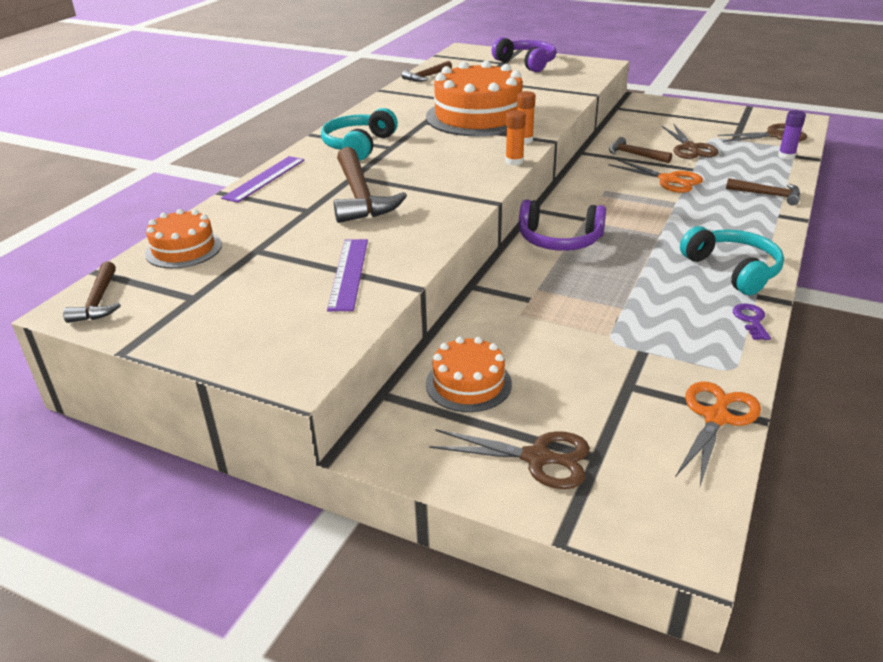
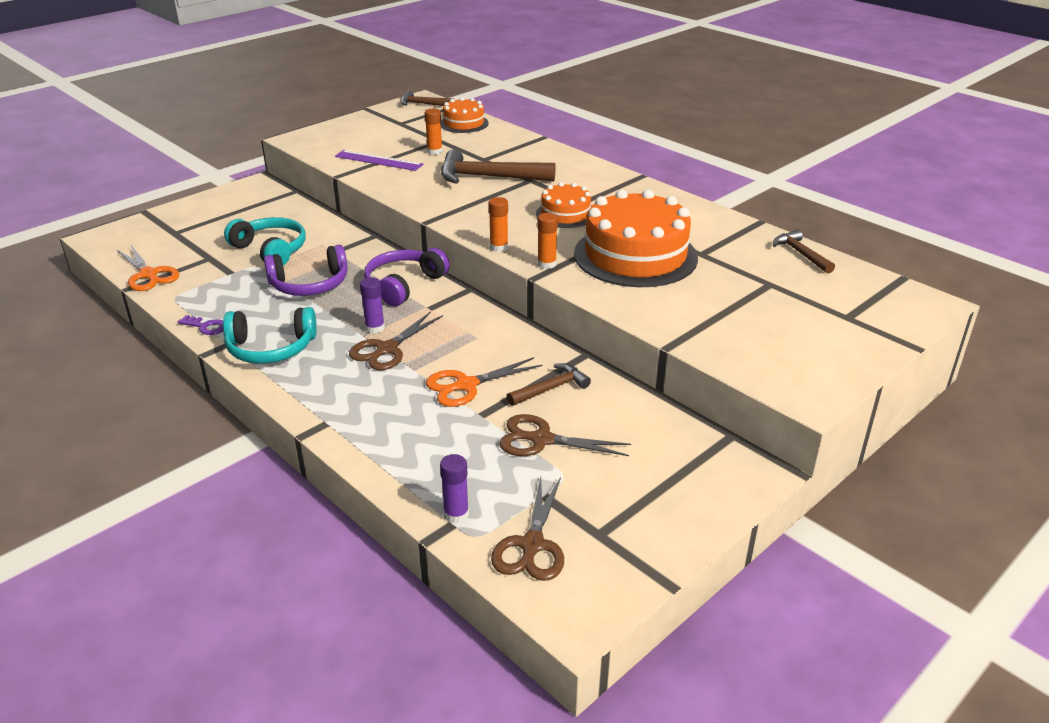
camera: 110 degrees right, 0 degrees up
(265, 179) = (555, 151): purple ruler -> none
(298, 244) = (434, 151): none -> orange glue stick
(358, 145) = (598, 190): turquoise headphones -> turquoise headphones (271, 250)
(468, 383) = (274, 213): orange cake -> orange cake (565, 214)
(527, 63) = (836, 334): purple headphones -> purple headphones (310, 284)
(537, 458) = (196, 218): brown scissors -> brown scissors (387, 349)
(642, 233) = (375, 328): none -> purple glue stick
(768, 195) = (372, 439): brown hammer -> none

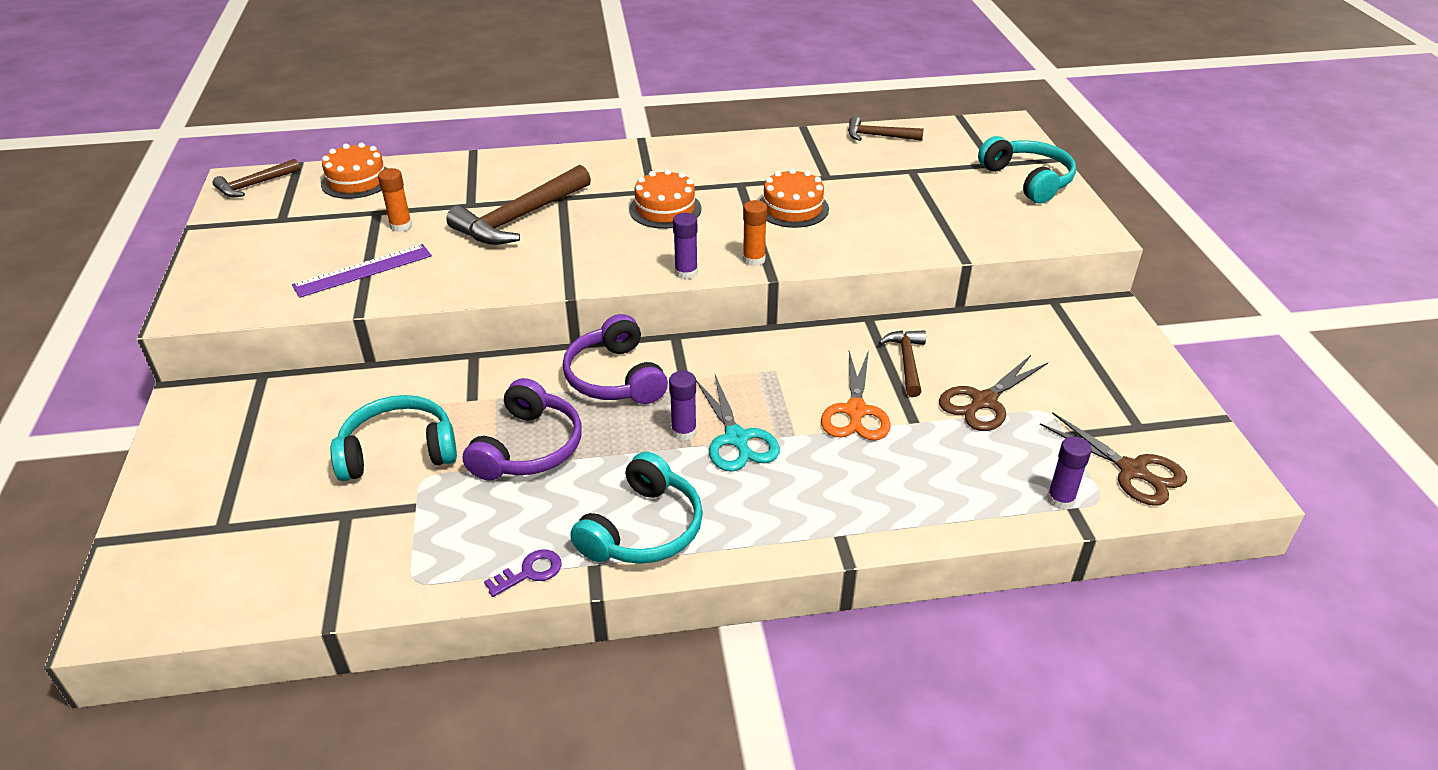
camera: 55 degrees left, 5 degrees up
(148, 275) = (316, 590): orange scissors -> none
(387, 349) = (736, 438): brown scissors -> turquoise scissors
(499, 247) = (686, 273): orange glue stick -> purple glue stick
(635, 255) = (792, 208): orange cake -> orange cake, size x0.52
(846, 341) = (1028, 180): none -> turquoise headphones

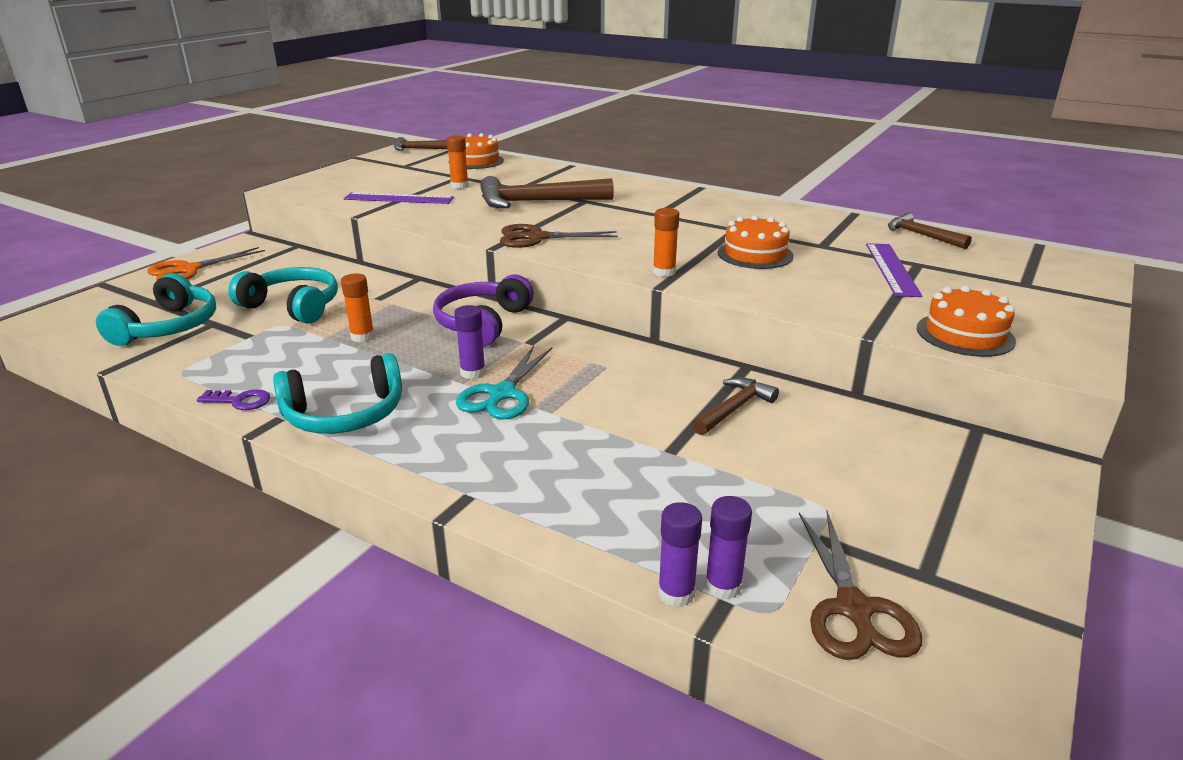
camera: 40 degrees right, 10 degrees down
(529, 448) = (362, 336): purple headphones -> orange glue stick
(665, 209) = (647, 226): orange cake -> orange cake (965, 334)
(686, 273) = (596, 262): purple glue stick -> purple glue stick (676, 593)
(855, 411) = (629, 420): orange scissors -> orange scissors (189, 270)
(901, 184) = (891, 269): none -> purple ruler
(984, 401) = (766, 469): brown scissors -> brown scissors (537, 238)
(1028, 180) = (1048, 305): turquoise headphones -> turquoise headphones (169, 327)

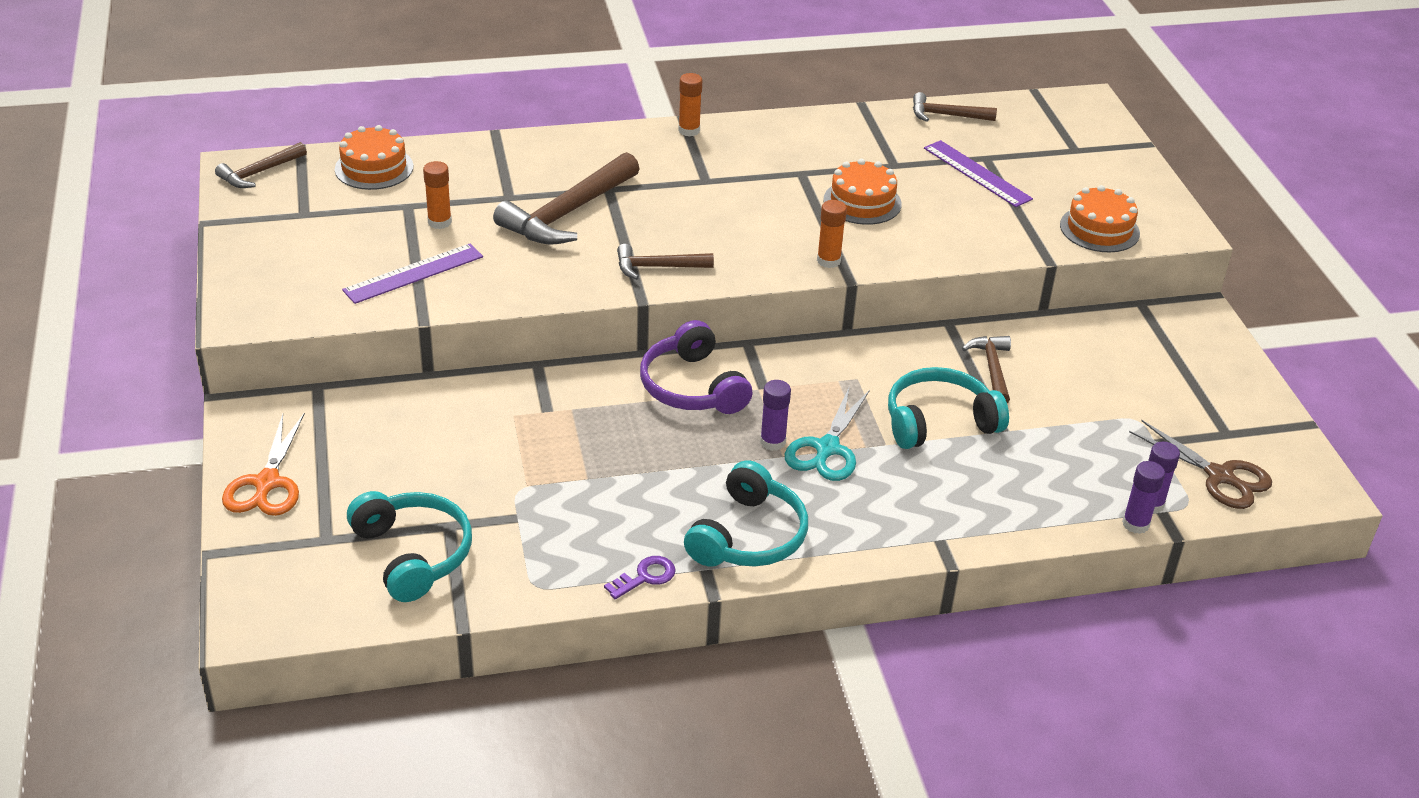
camera: 45 degrees left, 10 degrees up
(293, 306) = (485, 463): turquoise headphones -> turquoise headphones (939, 421)
(362, 336) = (618, 459): orange glue stick -> orange glue stick (689, 130)
(502, 394) = (827, 448): turquoise scissors -> turquoise scissors turned 45 degrees clockwise
(537, 238) = (657, 267): brown scissors -> brown hammer

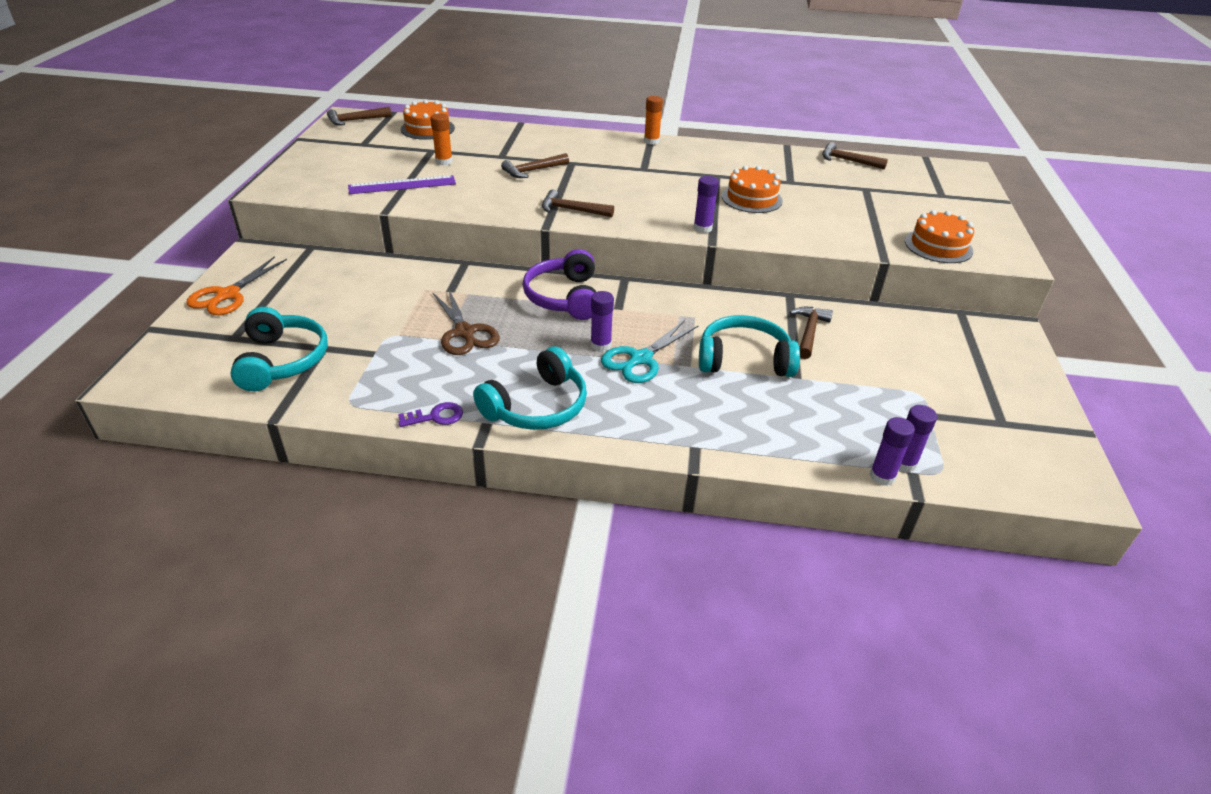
camera: 20 degrees right, 0 degrees up
(567, 213) = (533, 171): brown hammer -> brown hammer, size x0.56
(828, 261) = (702, 228): orange glue stick -> purple glue stick
(977, 173) = (852, 196): purple ruler -> none
(1219, 476) = (981, 455): brown scissors -> brown scissors (464, 332)

